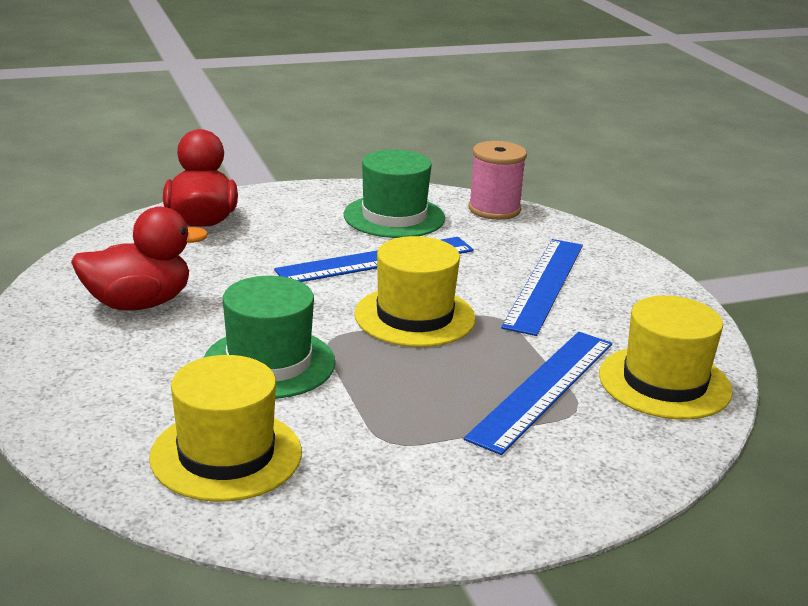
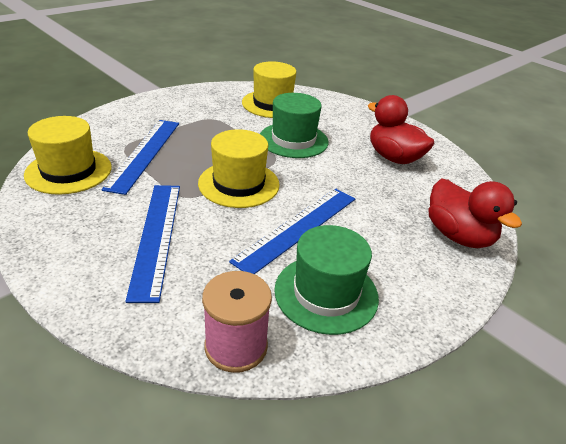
camera: 155 degrees right, 10 degrees up
(138, 304) = (394, 158): red duck -> red duck turned 90 degrees clockwise

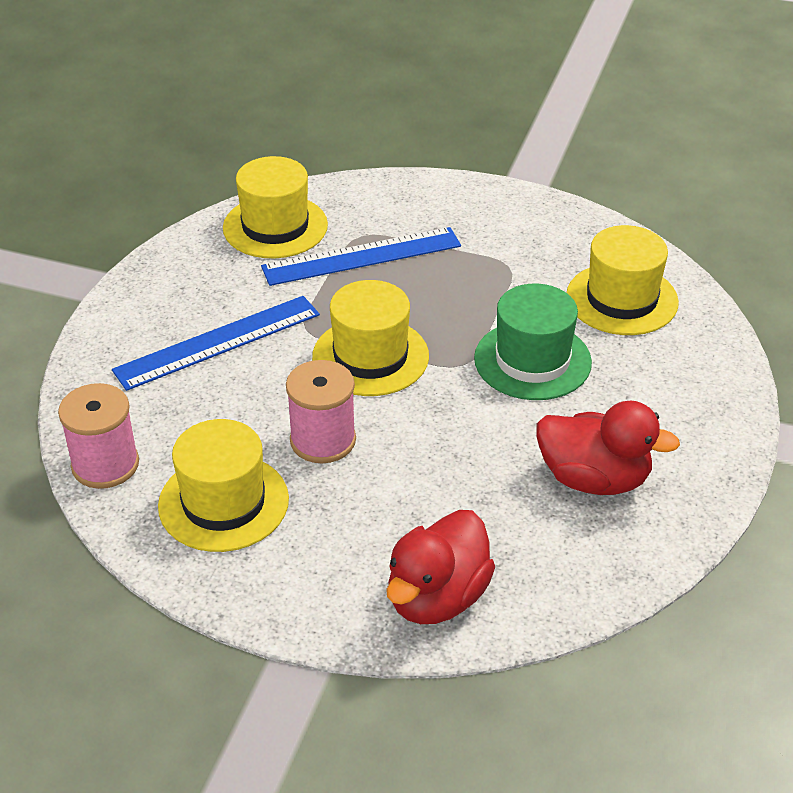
camera: 65 degrees right, 5 degrees up
(298, 228) = (323, 440): blue ruler -> pink spool
(326, 293) = (223, 502): green hat -> yellow hat
(394, 158) = (594, 479): red duck -> red duck turned 90 degrees clockwise

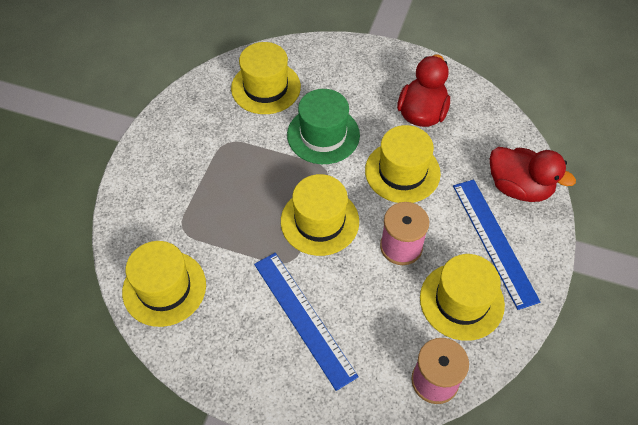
camera: 90 degrees left, 15 degrees up
(362, 257) = (209, 228): blue ruler -> blue ruler (494, 241)
(464, 448) = (402, 172): none -> yellow hat

